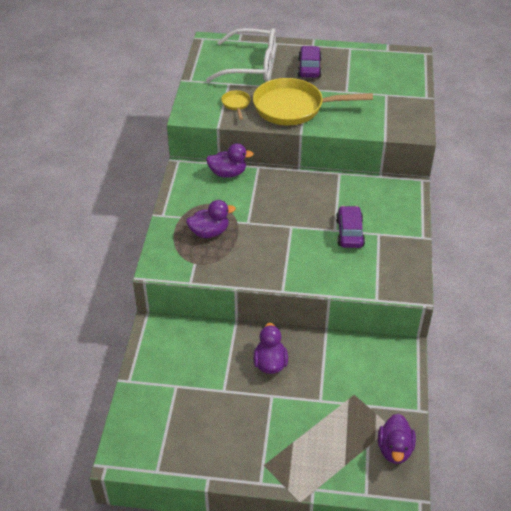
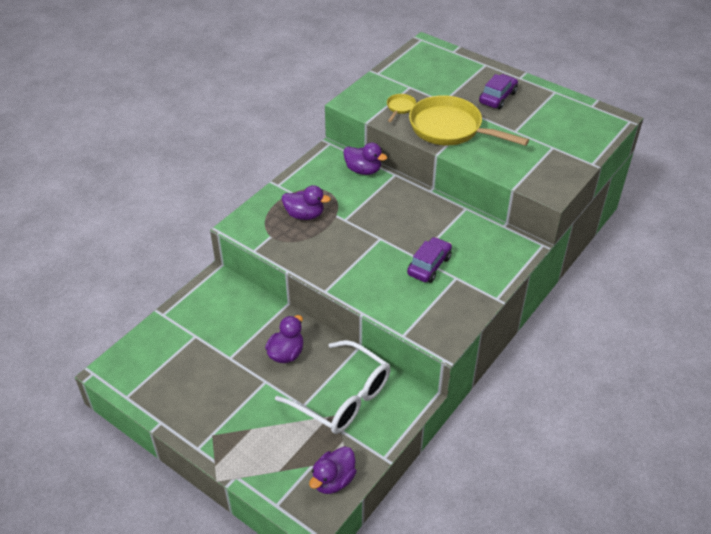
camera: 30 degrees right, 0 degrees up
(252, 66) = (444, 78): white glasses -> white glasses (343, 397)

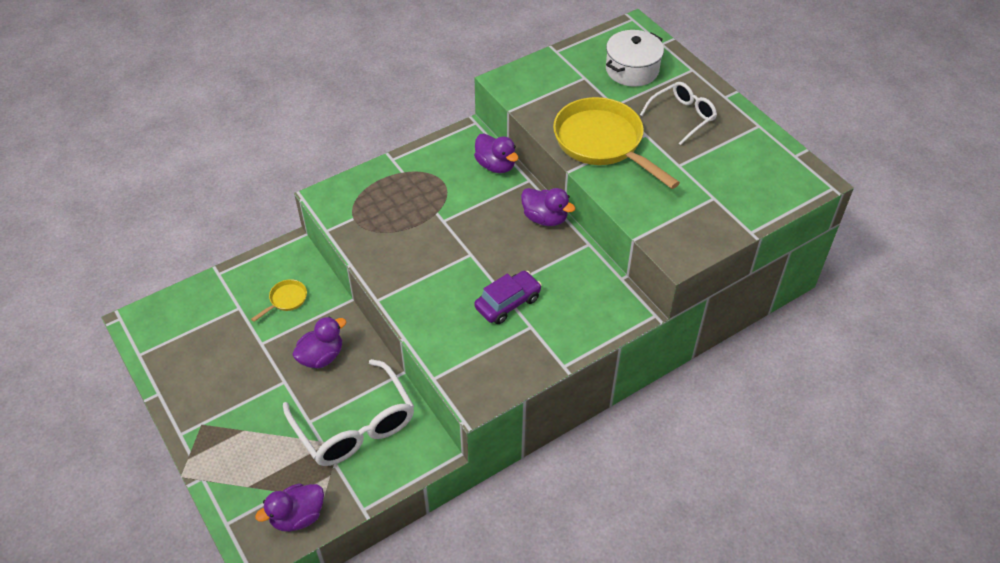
camera: 20 degrees right, 5 degrees up
(304, 215) = (402, 203): purple duck -> purple duck (545, 218)
(400, 108) = (558, 101): yellow pan -> yellow pan (286, 300)
(442, 74) = (632, 70): none -> white pot
(497, 97) = (682, 116): purple car -> white glasses

